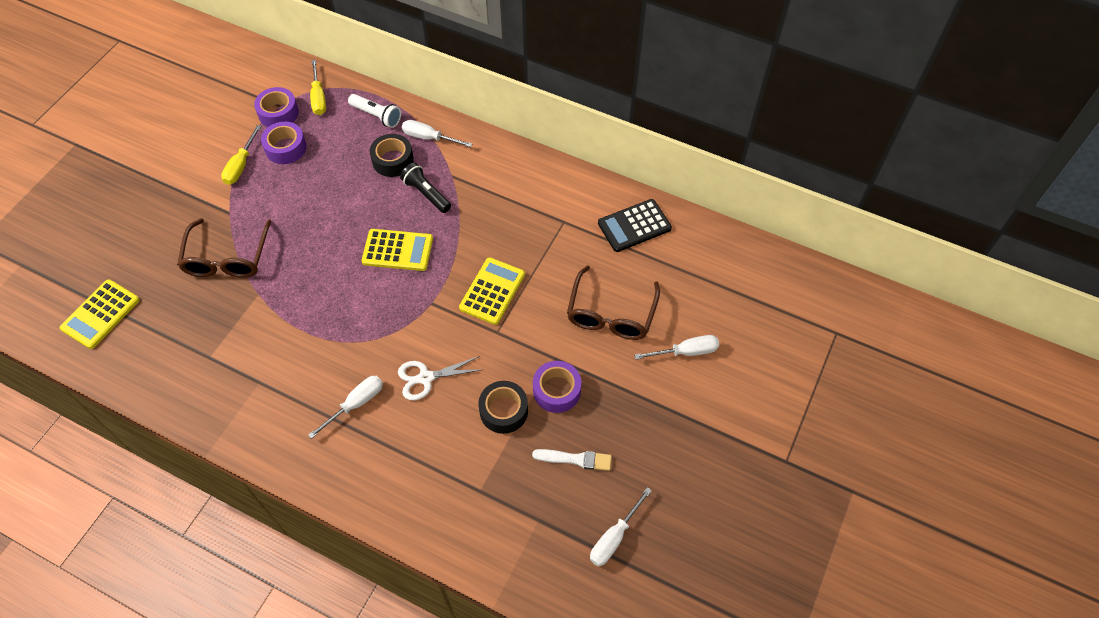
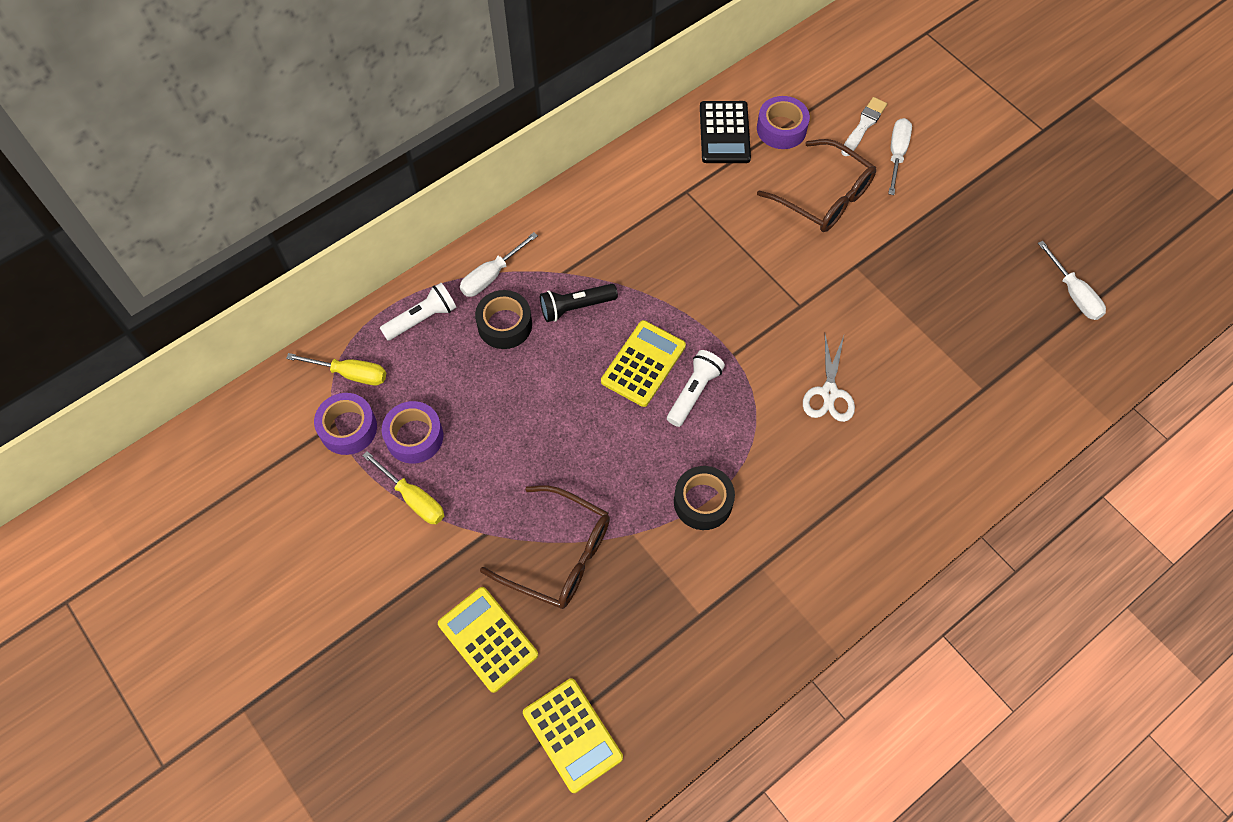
camera: 65 degrees left, 5 degrees up
(356, 404) = (833, 472): white screwdriver -> none
(387, 289) = (694, 392): none -> white flashlight
(492, 291) = (745, 291): yellow calculator -> yellow calculator (488, 639)
(503, 411) = (899, 334): black tape -> black tape (703, 502)
(556, 390) = (895, 279): purple tape -> purple tape (781, 129)
(575, 459) = (979, 293): white brush -> white brush (863, 125)

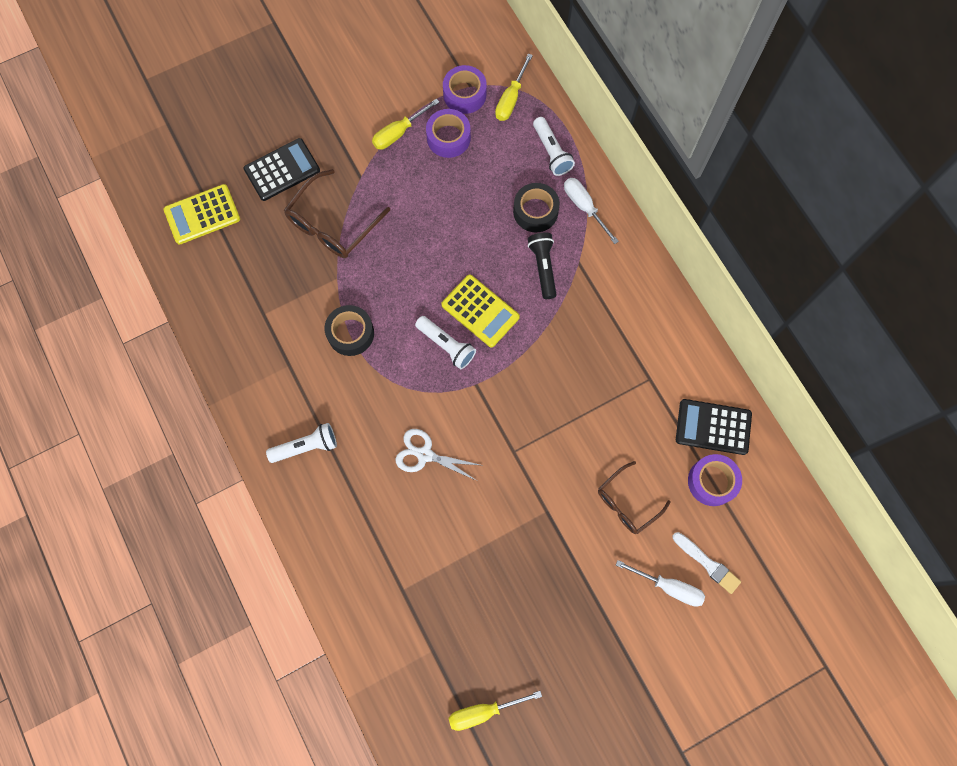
camera: 100 degrees right, 10 degrees up
(488, 639) = (282, 170): yellow calculator -> black calculator
(824, 197) = (627, 503): brown glasses -> brown glasses, size x0.66
(857, 523) = (306, 446): none -> white flashlight
(1073, 294) = (483, 711): white screwdriver -> yellow screwdriver

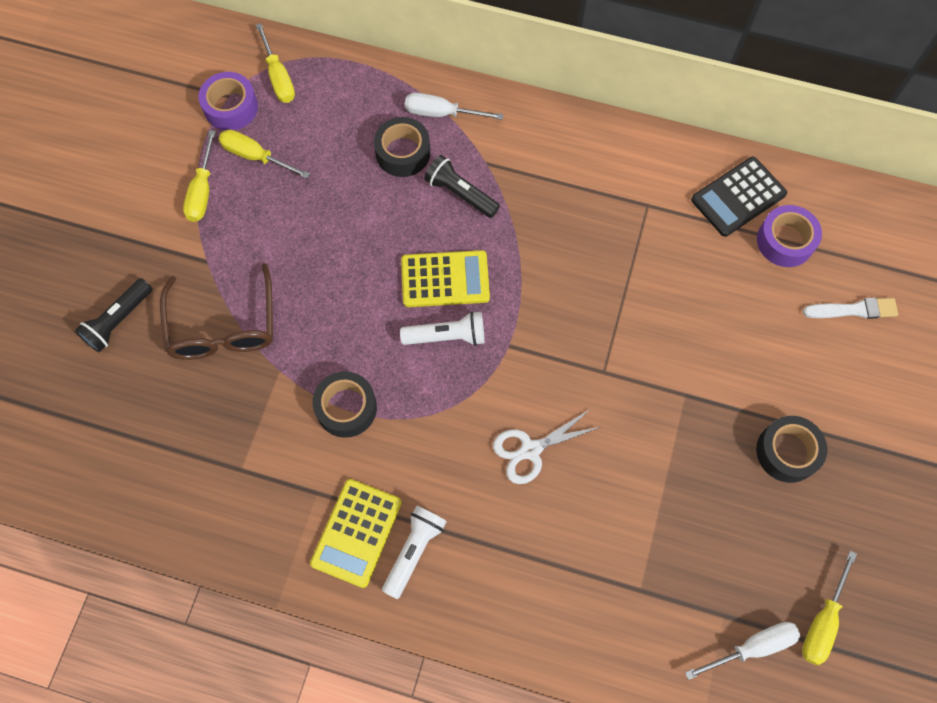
camera: 45 degrees left, 5 degrees down
(202, 215) = (76, 434): yellow calculator -> yellow calculator (356, 533)
(282, 170) = (118, 321): black calculator -> black flashlight
(448, 138) = (255, 156): purple tape -> yellow screwdriver
(551, 152) = (363, 92): white flashlight -> none
(569, 602) = (787, 452): none -> black tape
(627, 503) = (740, 323): brown glasses -> none
(669, 587) = (846, 358): white screwdriver -> white screwdriver (752, 647)

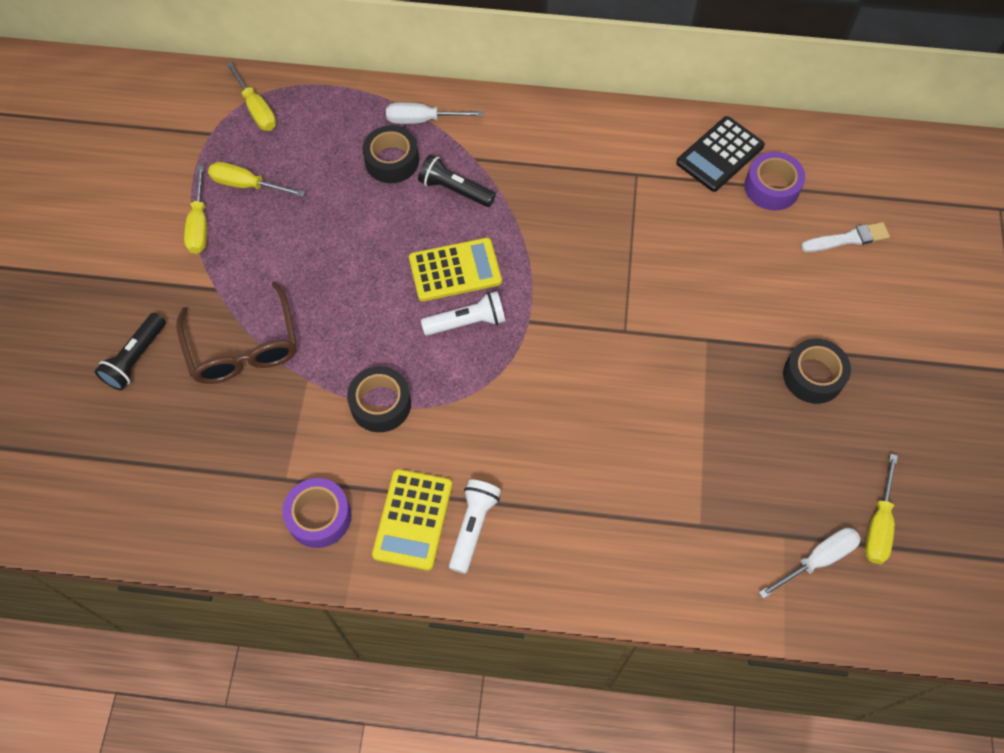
camera: 10 degrees left, 5 degrees down
(231, 107) = (214, 143): purple tape -> purple tape (319, 516)
(530, 450) = (569, 414): white scissors -> none

